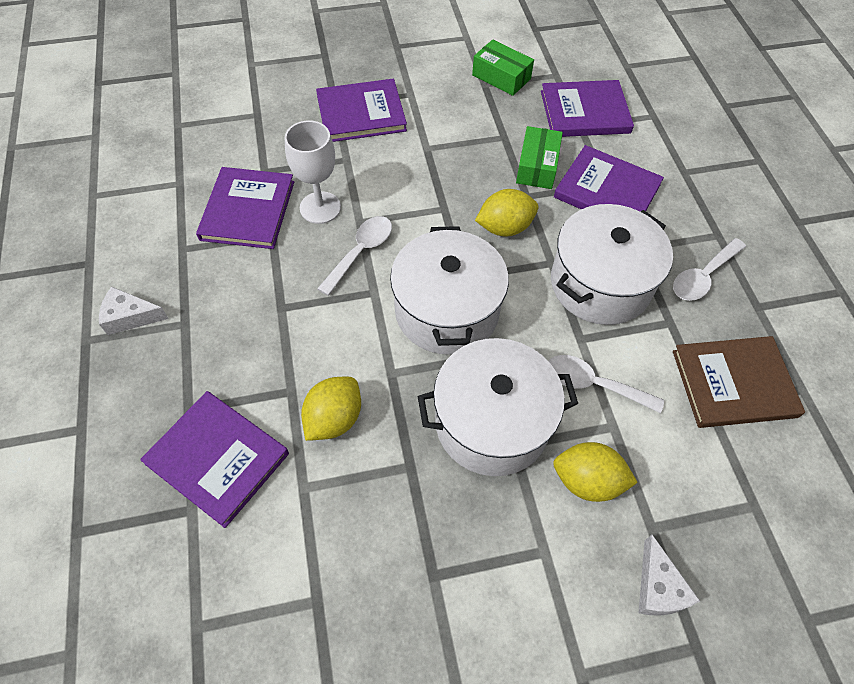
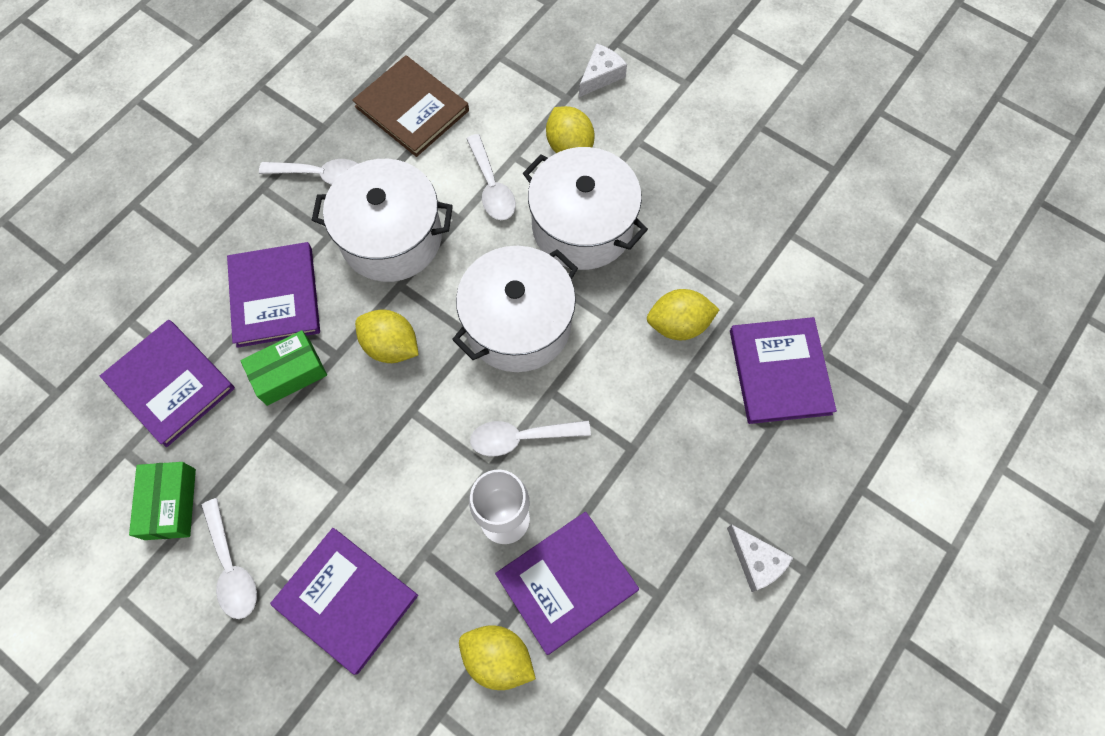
camera: 130 degrees left, 10 degrees up
(251, 153) = (498, 658): none -> yellow lemon
(434, 81) = (232, 567): none -> white spoon

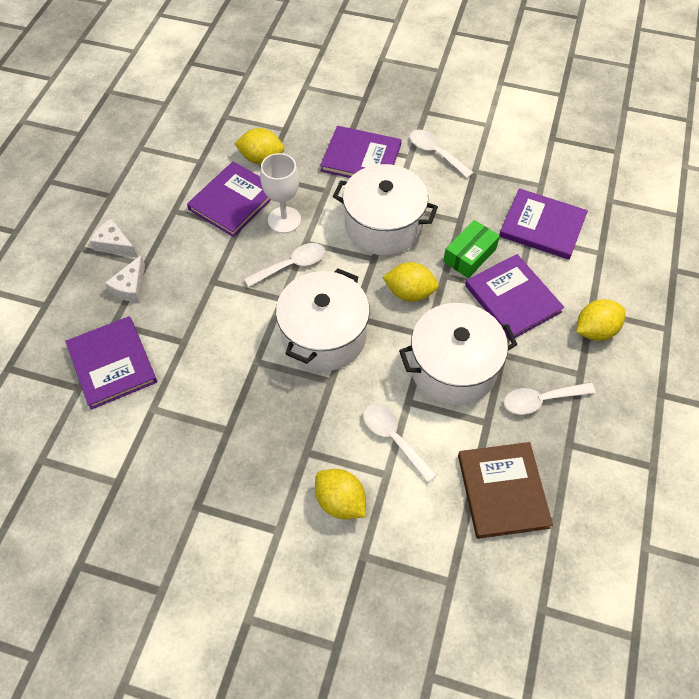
camera: 160 degrees right, 10 degrees down
(170, 504) = (493, 169): green box -> none
(412, 108) = (502, 491): brown book -> brown book turned 60 degrees clockwise
(582, 226) = (302, 429): white pot -> white pot (383, 226)
(601, 75) = (338, 595): white cheese -> white cheese (130, 287)
(678, 324) = (199, 374): yellow lemon -> yellow lemon (595, 330)

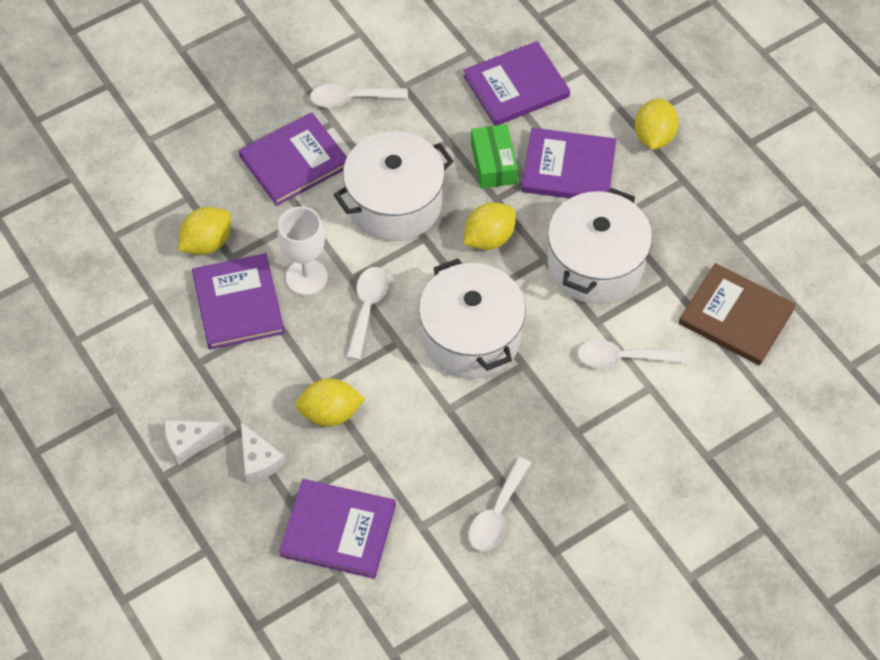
camera: 50 degrees left, 0 degrees up
(340, 501) = (645, 438): yellow lemon -> yellow lemon (330, 413)
(541, 400) = (682, 227): white spoon -> white spoon (497, 514)

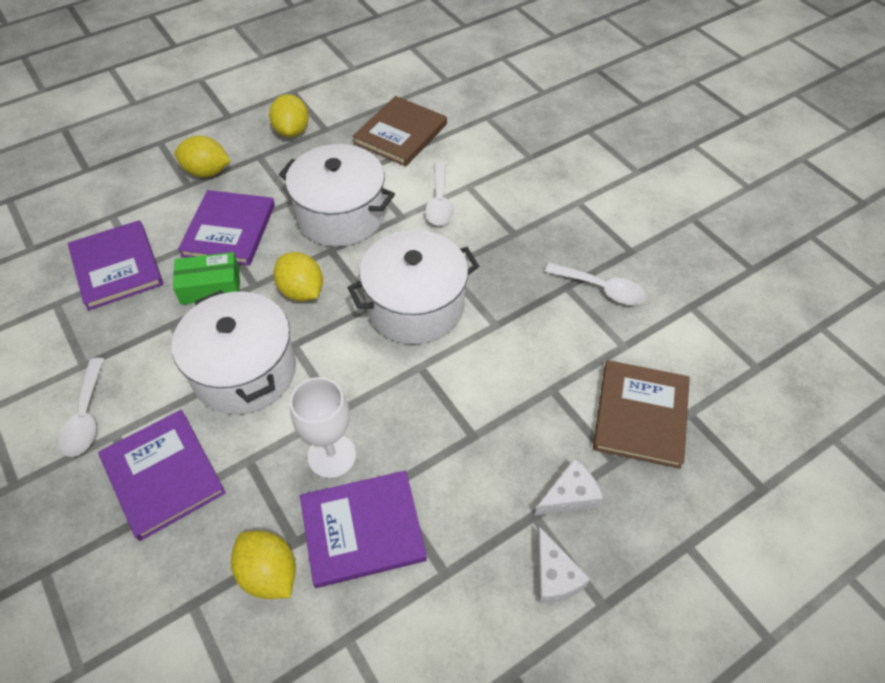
camera: 90 degrees left, 5 degrees down
(330, 413) = (506, 426): yellow lemon -> yellow lemon (292, 131)
(338, 530) = (640, 415): purple book -> brown book
(367, 308) = (377, 395): white spoon -> none

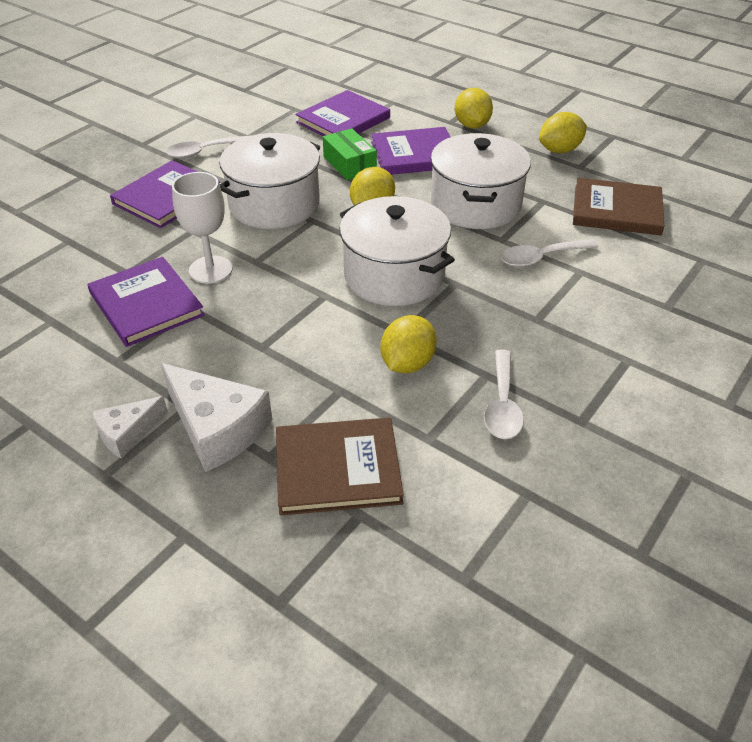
camera: 70 degrees right, 10 degrees down
(269, 574) = (98, 268): yellow lemon -> yellow lemon (407, 363)
(569, 495) = (217, 428): white cheese -> white cheese, size x1.72

